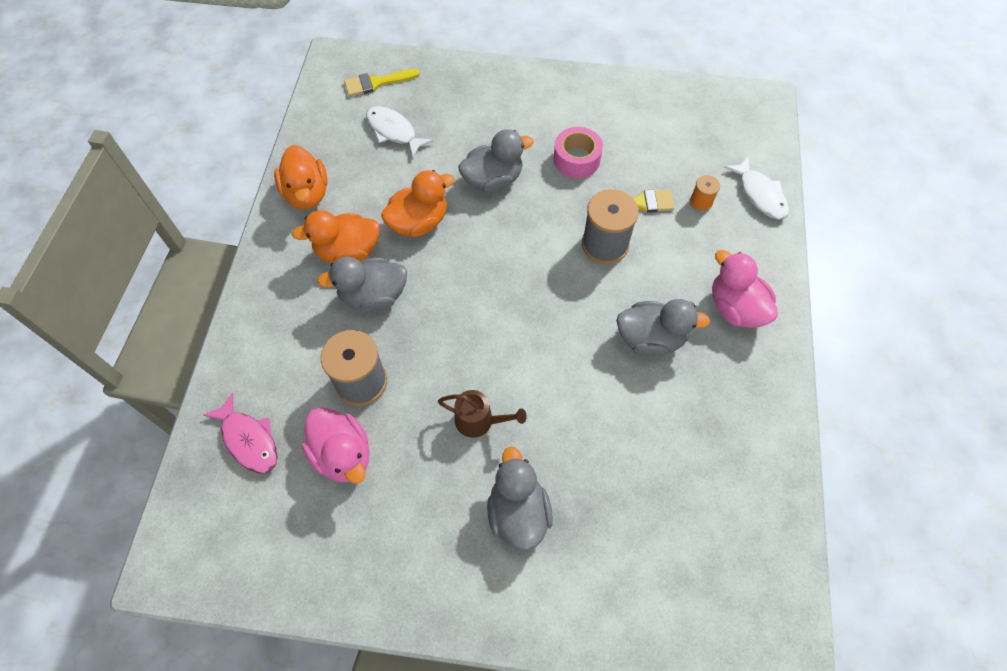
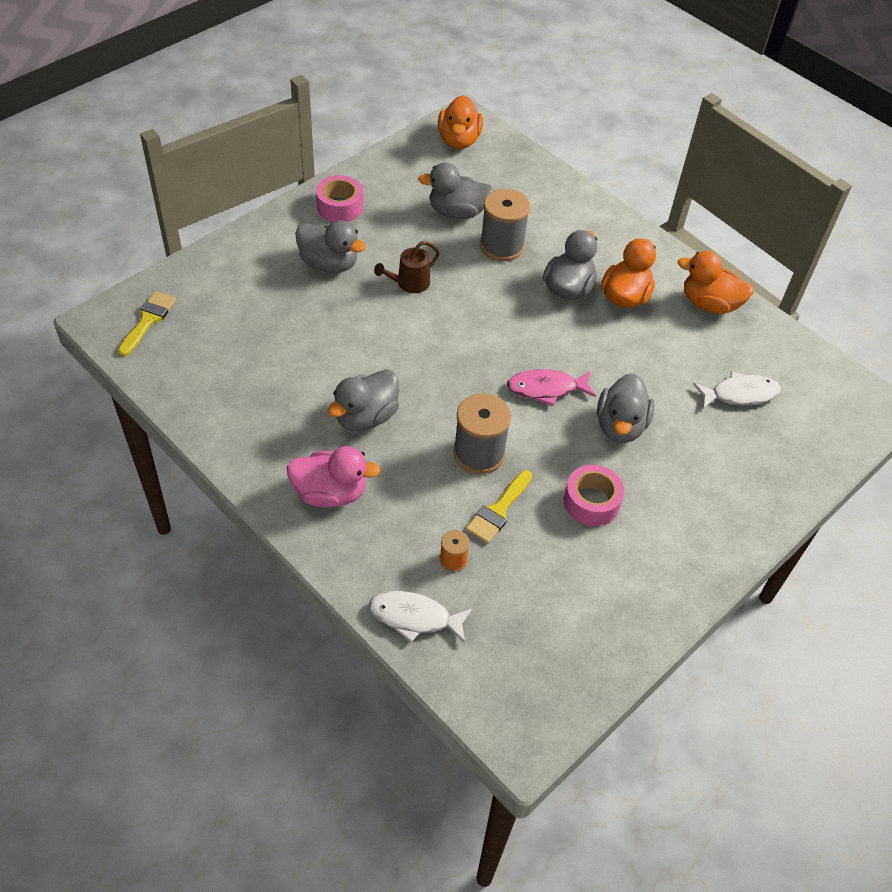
camera: 125 degrees right, 10 degrees down
(248, 440) = (512, 180): pink fish -> pink fish (546, 388)
(343, 454) = (457, 212): pink duck -> grey duck
(376, 83) = (818, 418): yellow brush -> yellow brush (148, 320)
(419, 222) = (616, 351): orange duck -> orange duck (459, 140)
(429, 575) = (340, 207): none -> pink tape

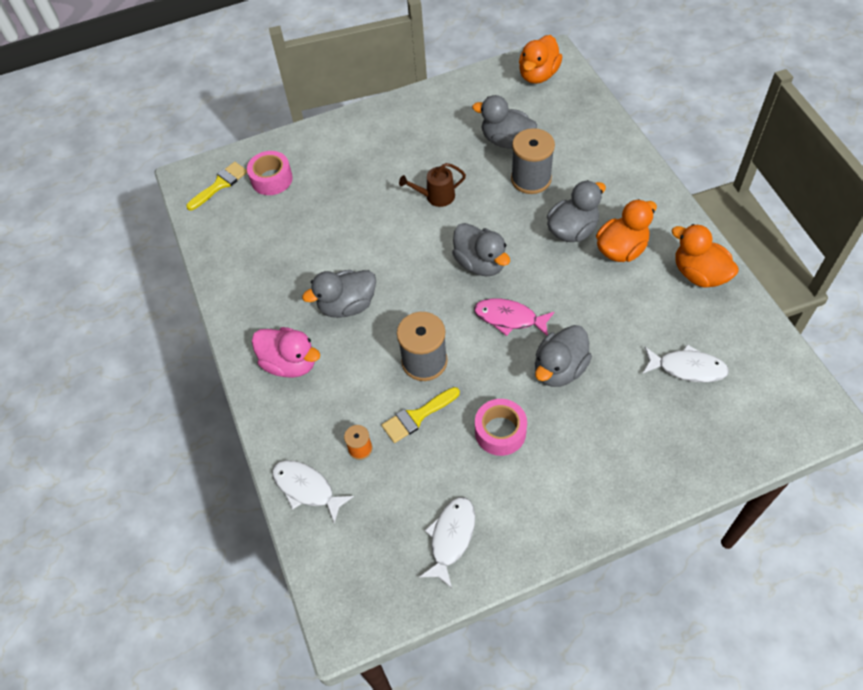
camera: 30 degrees right, 5 degrees up
(329, 264) = (378, 165): grey duck -> grey duck (480, 263)
(340, 207) = (410, 117): pink tape -> pink tape (272, 179)
(592, 620) = (451, 538): none -> white fish

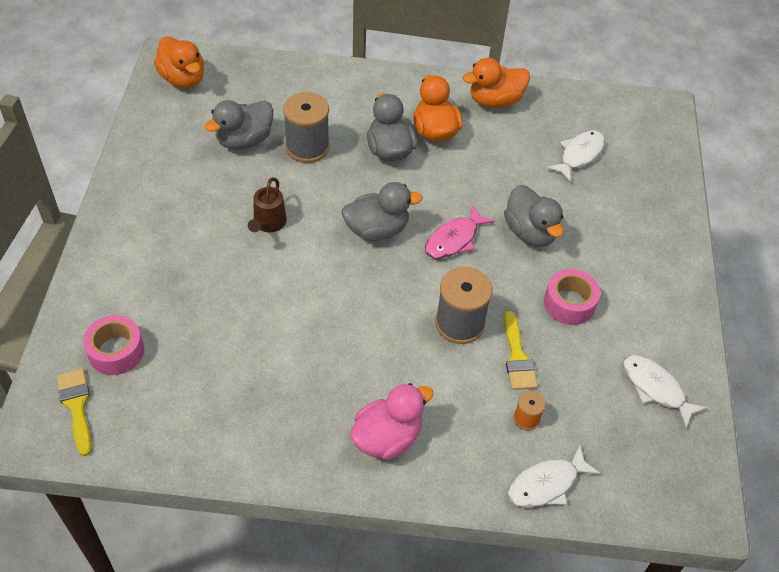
camera: 70 degrees left, 5 degrees down
(347, 305) = (349, 356): grey duck -> none

